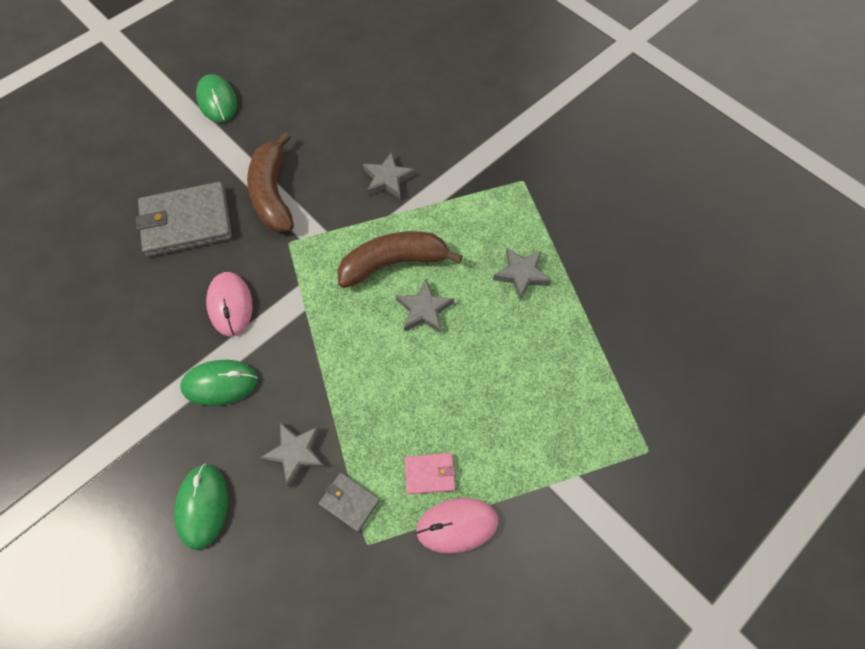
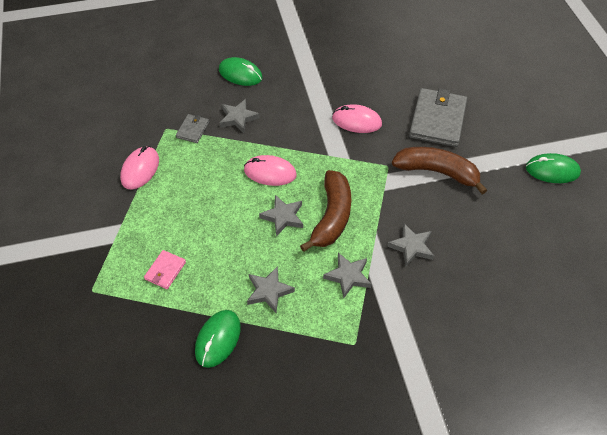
camera: 120 degrees right, 10 degrees down
(220, 383) = (305, 101): green mouse -> green mouse (218, 339)
(349, 502) = (193, 130): grey wallet -> grey wallet turned 45 degrees counterclockwise
(368, 359) = (270, 172): none -> pink mouse
(430, 474) = (177, 170): pink wallet -> pink wallet (165, 271)
(457, 215) = (348, 276): none -> grey star

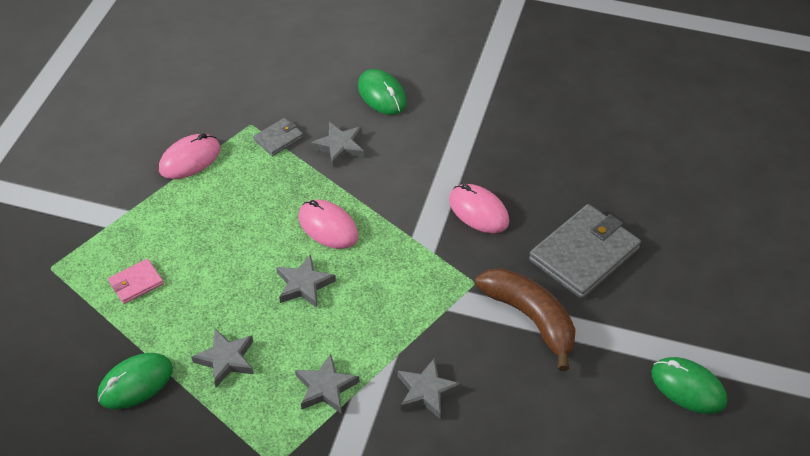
camera: 30 degrees right, 5 degrees down
(332, 216) = (360, 311): brown banana -> none

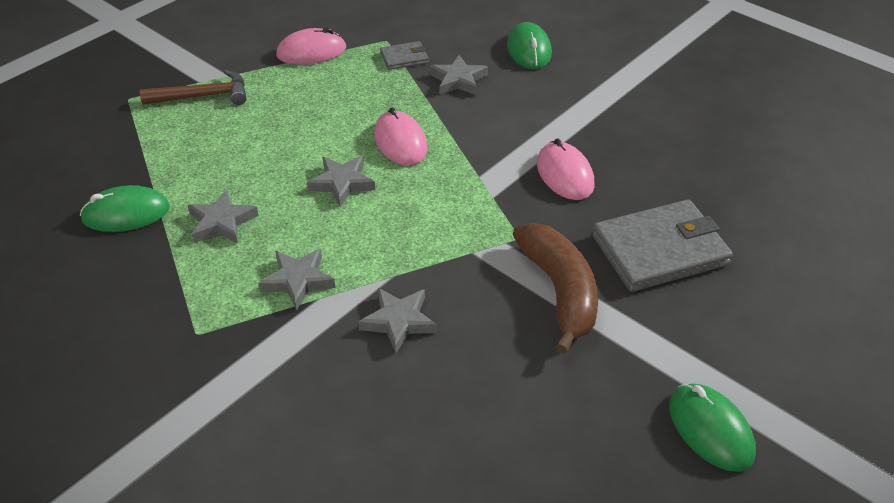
camera: 25 degrees right, 5 degrees down
(121, 241) = (203, 96): none -> brown hammer
(136, 283) = (190, 133): pink wallet -> none

